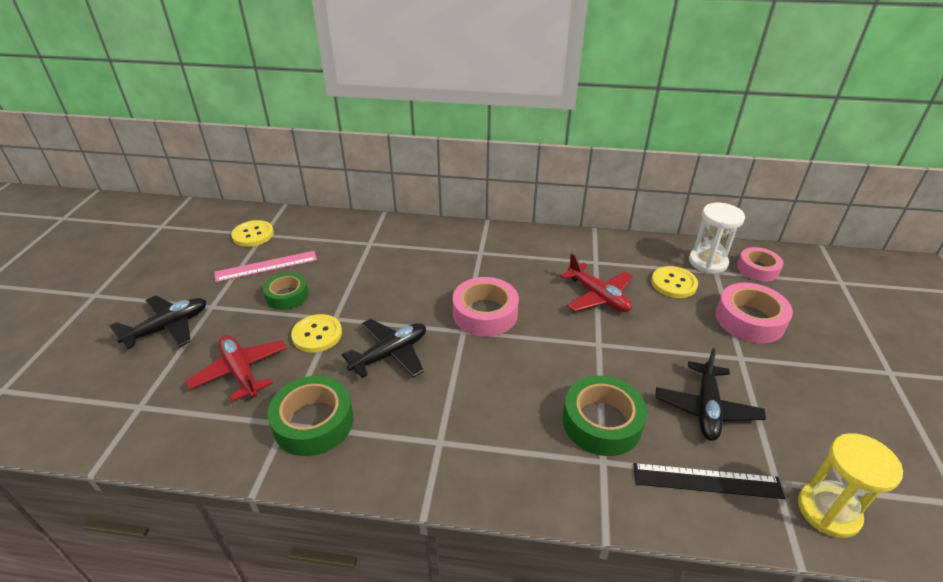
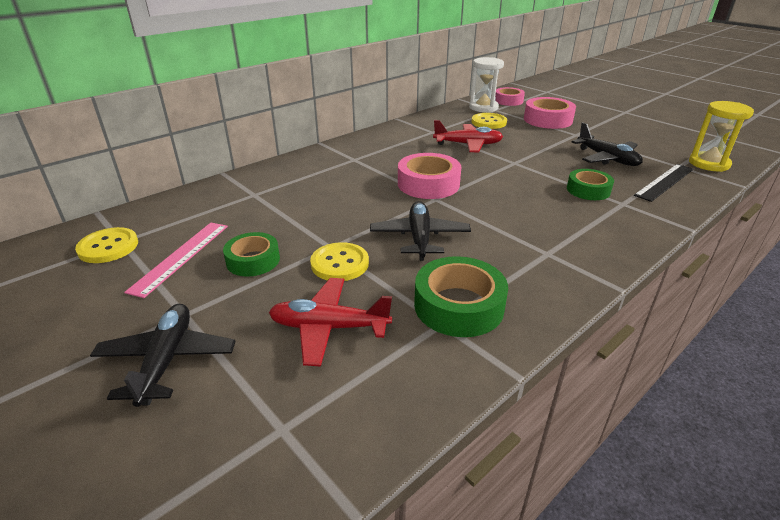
camera: 50 degrees left, 5 degrees down
(602, 422) = (588, 190): green tape -> green tape, size x0.66

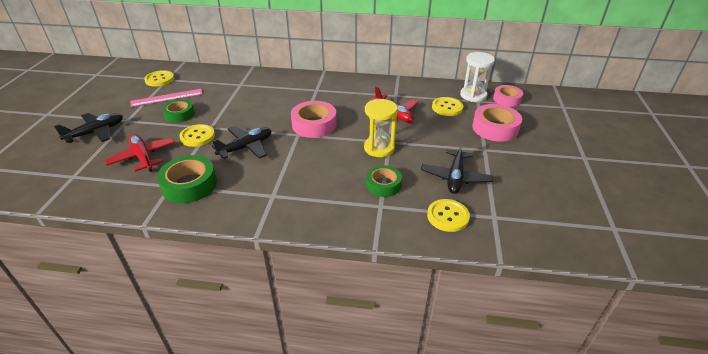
camera: 50 degrees right, 5 degrees up
(664, 182) = (447, 216): black ruler -> yellow button
(709, 164) = (525, 232): yellow hourglass -> yellow hourglass (379, 148)

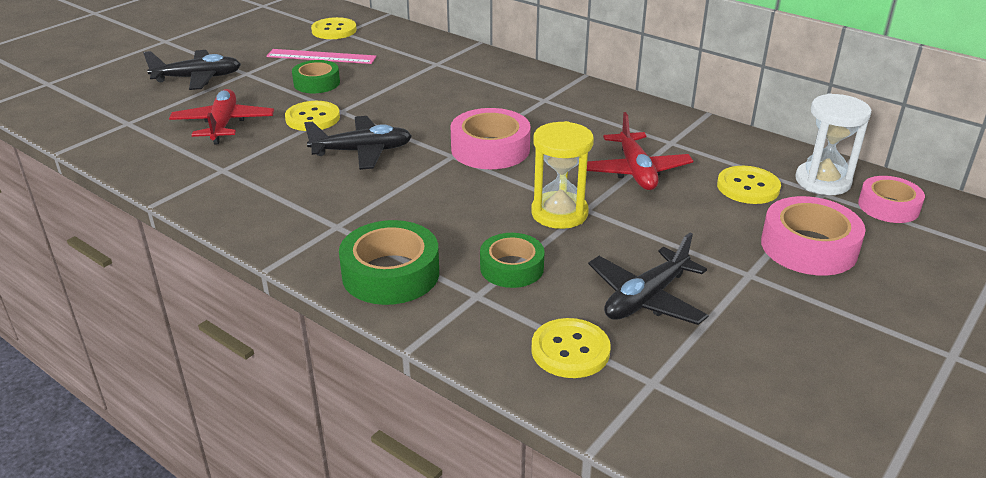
camera: 30 degrees right, 5 degrees down
(189, 185) = (245, 176): green tape -> green tape (390, 274)

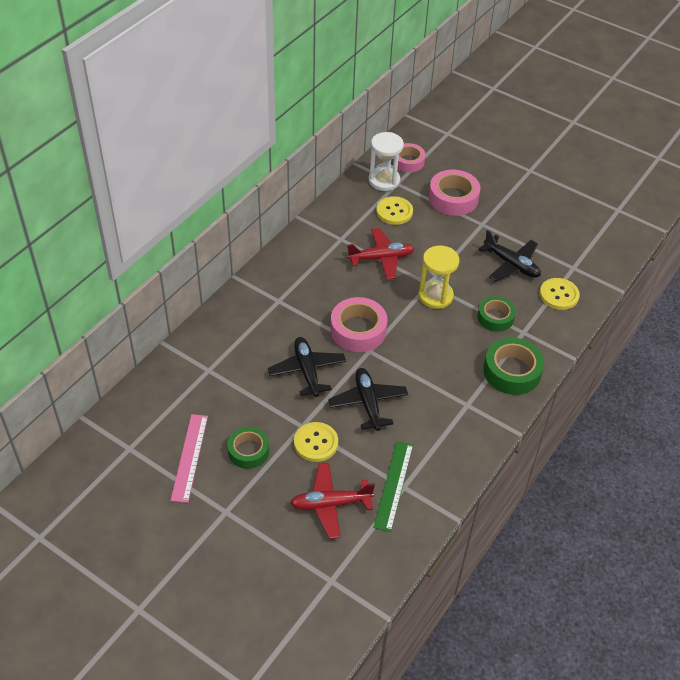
camera: 95 degrees left, 15 degrees up
(198, 78) = (237, 549): black plane -> black plane (307, 371)
(228, 163) = (393, 485): none -> green ruler
(334, 30) = (123, 457): yellow button -> none

